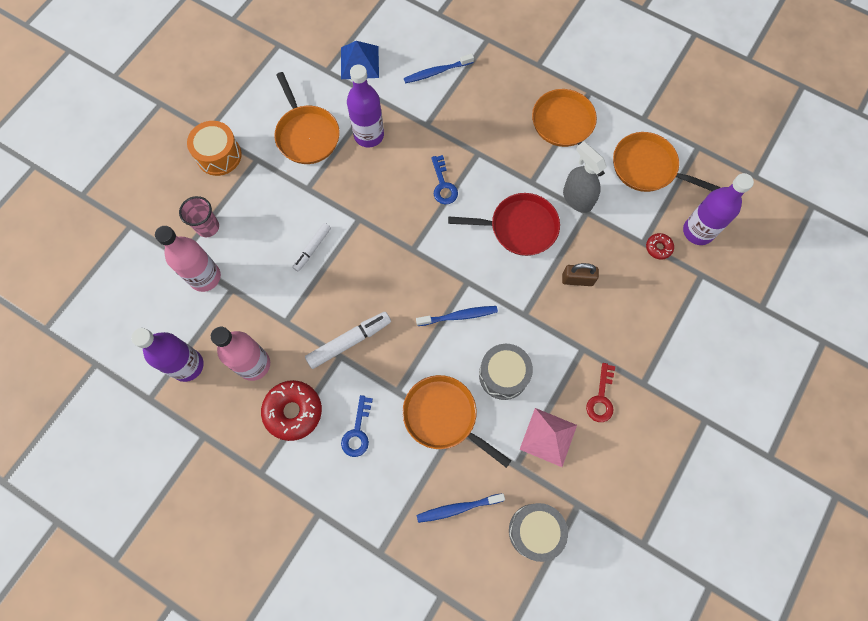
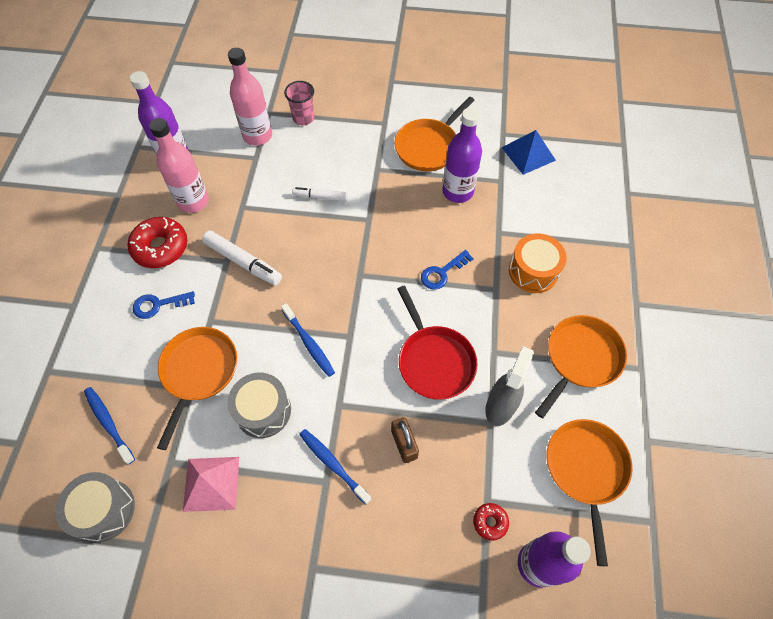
camera: 65 degrees right, 10 degrees down
(219, 155) = (372, 97): orange drum -> orange drum (533, 271)
(436, 72) = (561, 217): blue toothbrush -> blue toothbrush (333, 464)
(601, 398) = (276, 524): red key -> none

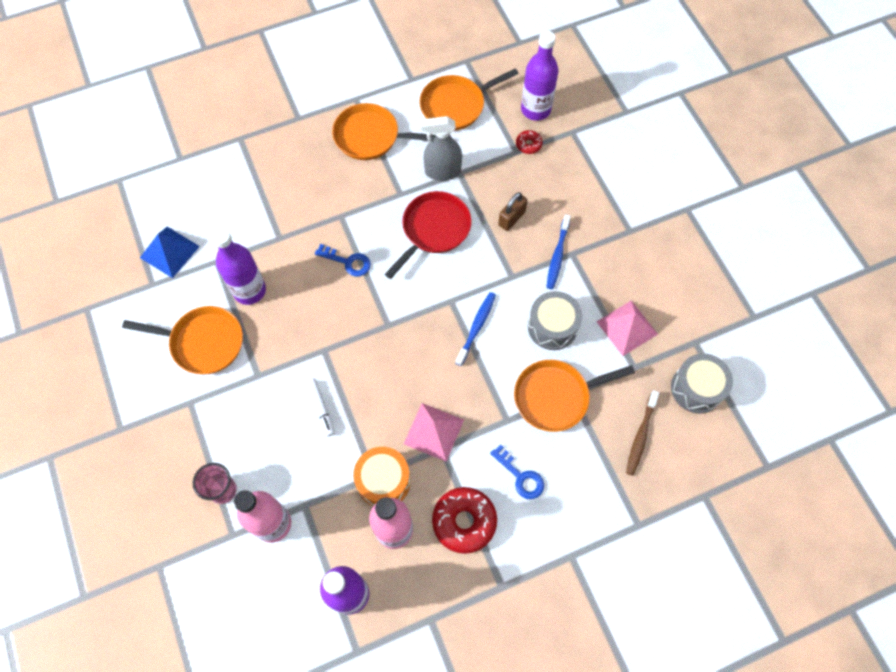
camera: 120 degrees left, 5 degrees up
(108, 423) = (640, 436): blue toothbrush -> brown toothbrush
(243, 262) = (433, 432): white marker -> pink pyramid
(533, 271) = (307, 196): orange drum -> orange drum (383, 481)

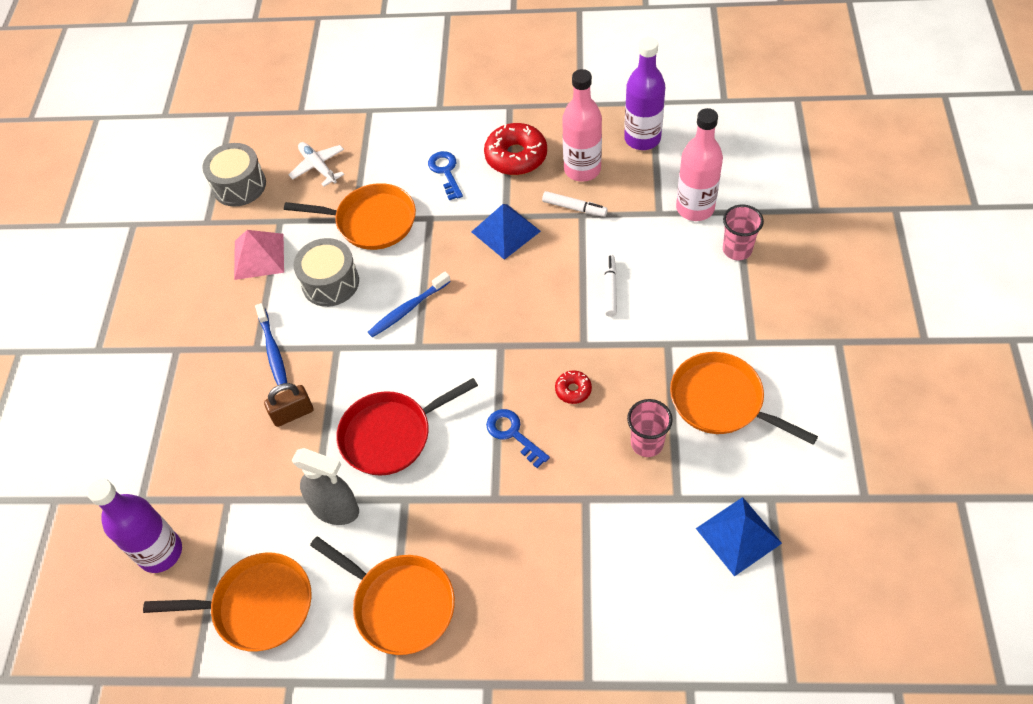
camera: 150 degrees left, 10 degrees down
(249, 290) = (647, 443): purple bottle -> pink cup
(383, 481) = (574, 208): orange drum -> white marker
(433, 432) = (506, 231): pink pyramid -> blue pyramid
(528, 144) = (206, 503): red donut -> red donut (573, 390)
(557, 256) = (273, 351): blue toothbrush -> blue toothbrush turned 120 degrees clockwise
(640, 436) = (318, 167): brown toothbrush -> white plane

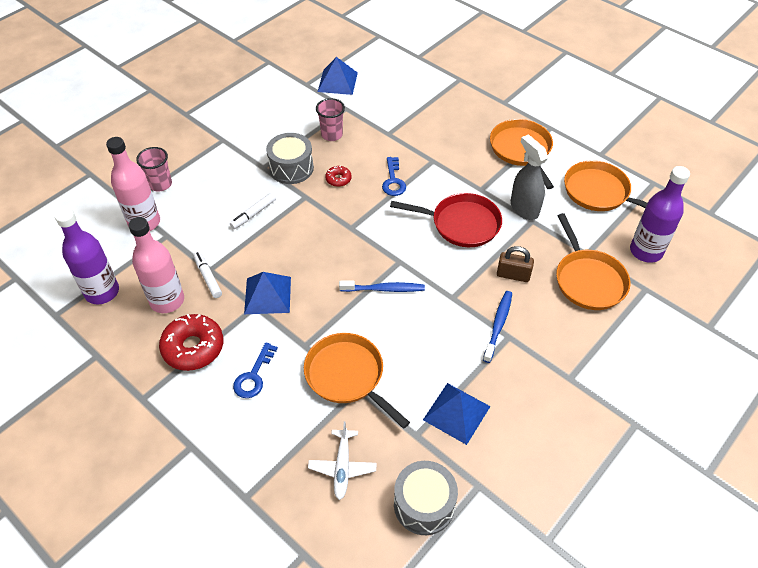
camera: 145 degrees left, 5 degrees down
(259, 256) = (456, 413): pink pyramid -> blue pyramid
(330, 282) = (419, 347): grey drum -> grey drum (291, 168)
(721, 401) = (274, 127): orange pan -> orange pan (588, 280)

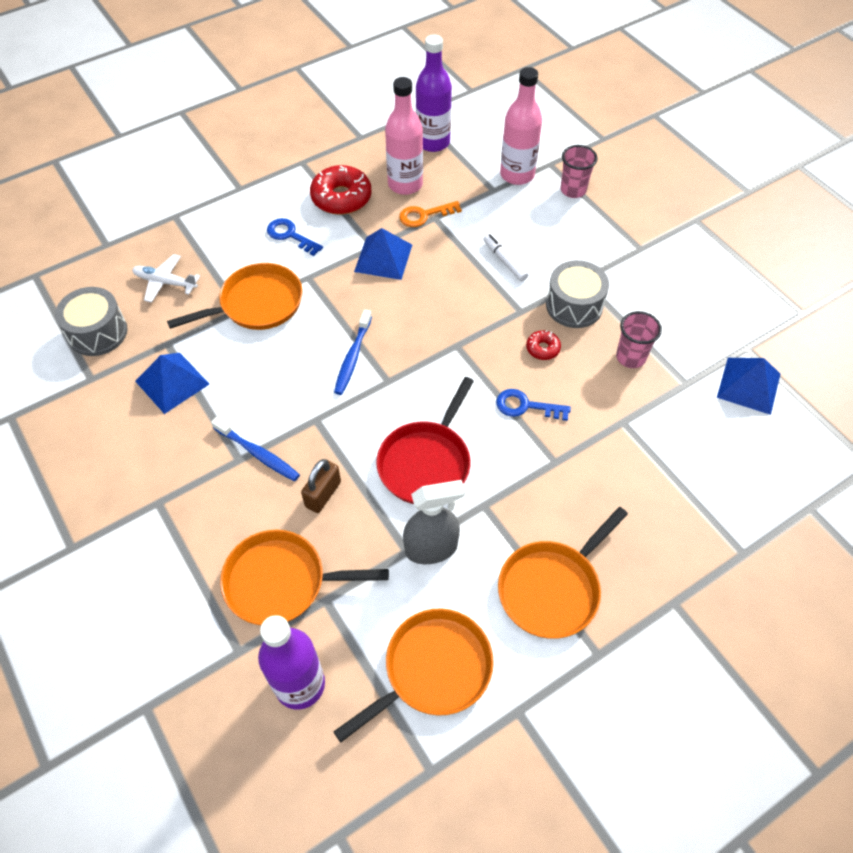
camera: 105 degrees right, 5 degrees up
(208, 277) = (424, 215): white marker -> orange key
(521, 150) = (552, 588): orange pan -> orange pan turned 135 degrees clockwise

